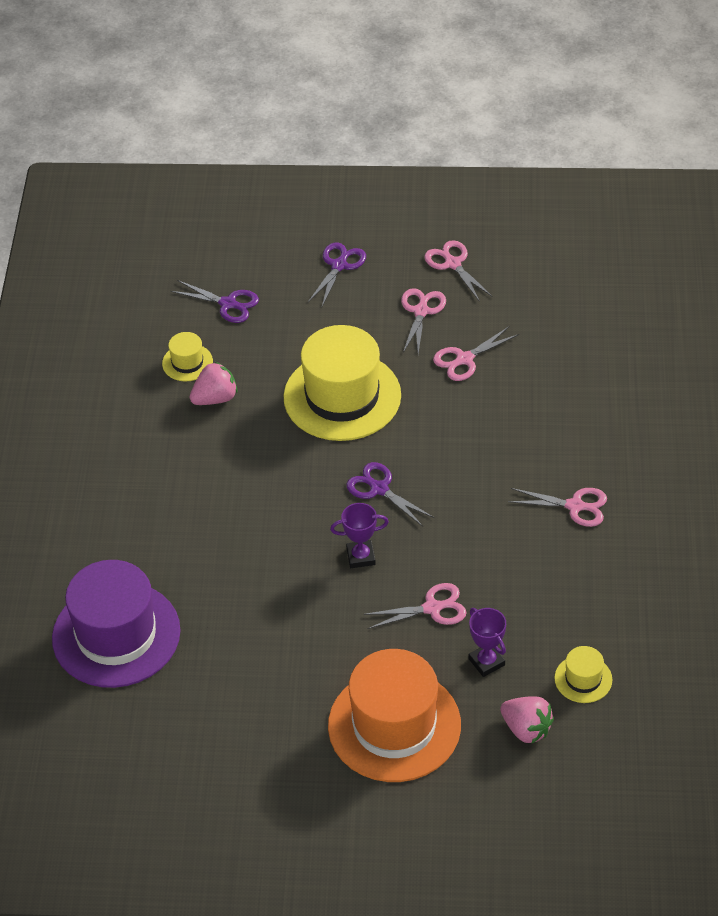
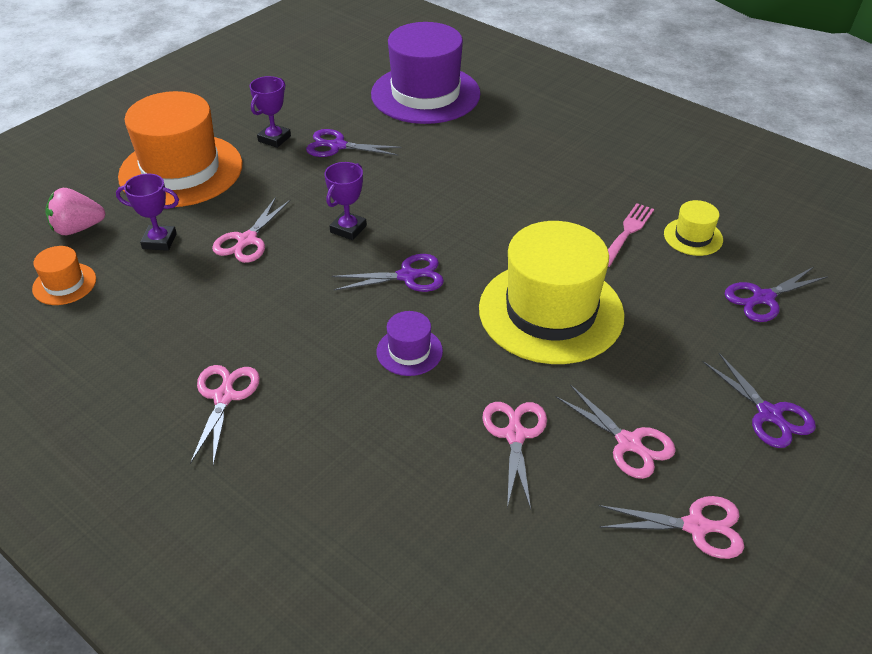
camera: 125 degrees right, 5 degrees down
(215, 398) = (627, 233): pink strawberry -> pink fork
(259, 641) = (337, 146): none -> purple scissors
(289, 695) = (274, 139): none -> purple trophy
(448, 443) = (409, 351): none -> purple hat
(575, 506) = (224, 396): pink scissors -> pink scissors turned 135 degrees clockwise
(583, 679) = (64, 284): yellow hat -> orange hat

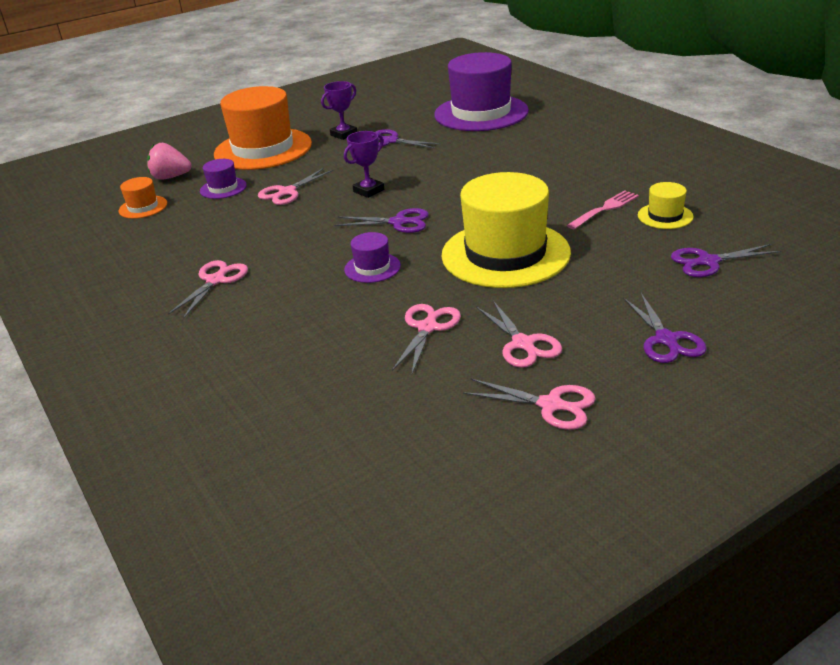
camera: 20 degrees right, 10 degrees down
(159, 241) = (223, 188): purple trophy -> purple hat

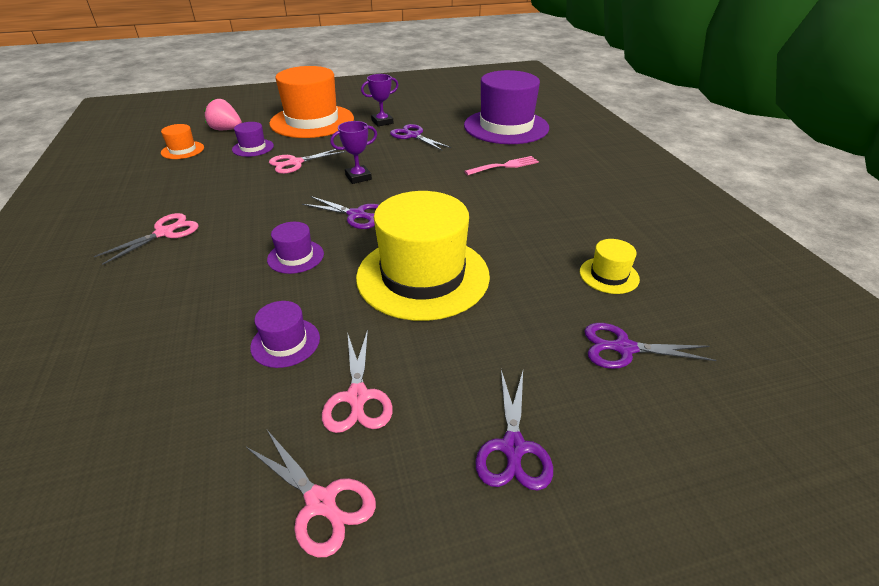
camera: 15 degrees right, 5 degrees up
(427, 327) = (285, 342): pink scissors -> purple hat
(604, 209) = (552, 251): pink fork -> pink fork (504, 166)

